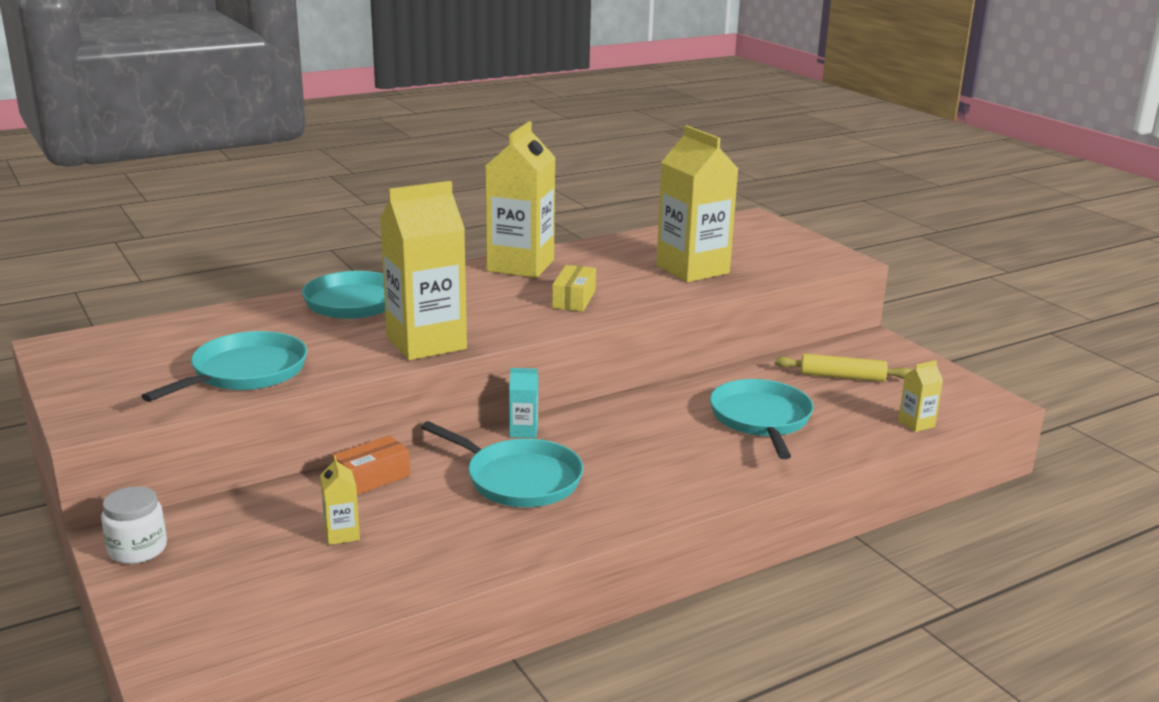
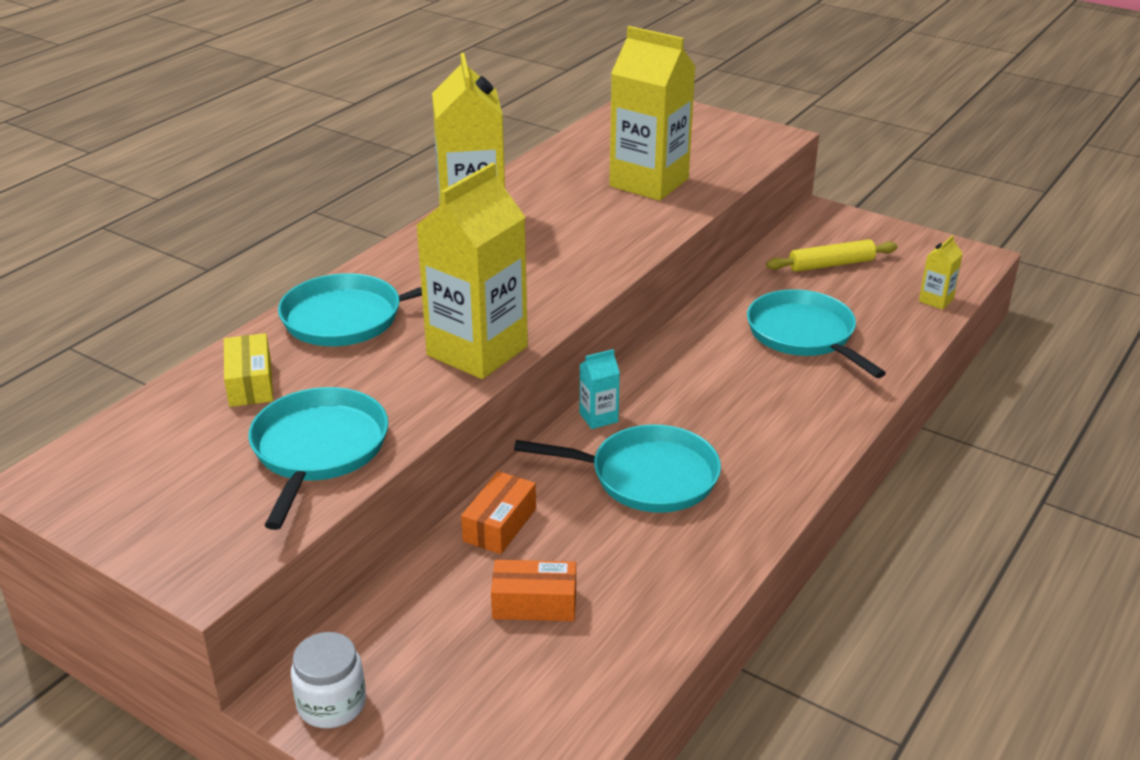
camera: 25 degrees left, 10 degrees up
(342, 534) = (534, 603): yellow carton -> orange box
(574, 299) = (571, 252): yellow box -> yellow box (250, 383)

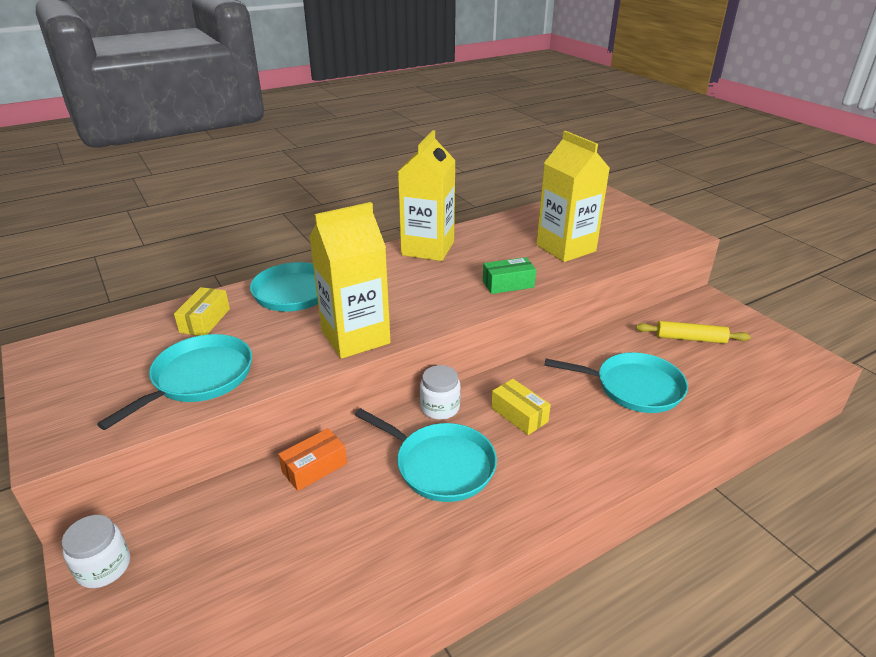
camera: 25 degrees right, 0 degrees up
(534, 603) = (288, 540): orange box -> none
(598, 417) = (440, 407): turquoise carton -> white jar
(613, 243) = (508, 284): none -> green box
(697, 399) = (519, 415): none -> yellow box
(804, 335) = (634, 387): turquoise pan -> turquoise pan turned 105 degrees clockwise
(936, 300) = (762, 389): yellow carton -> none

